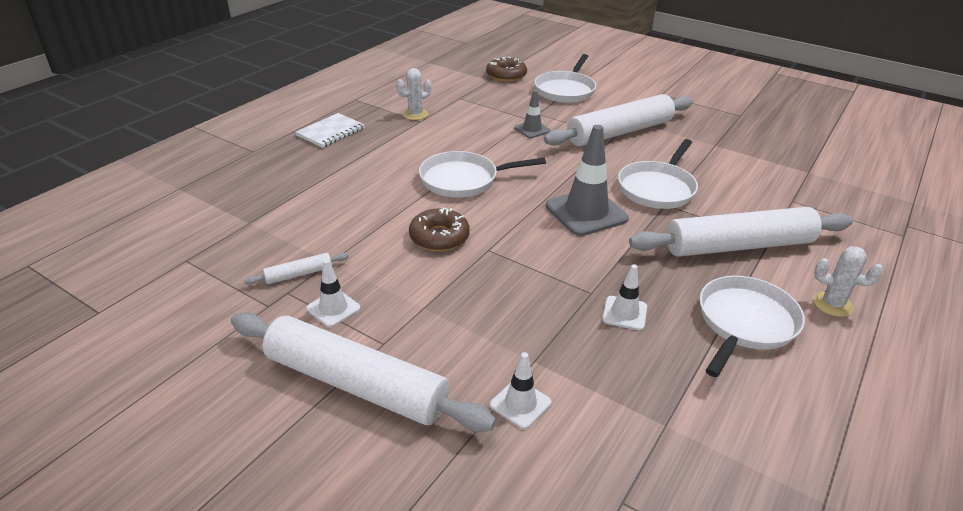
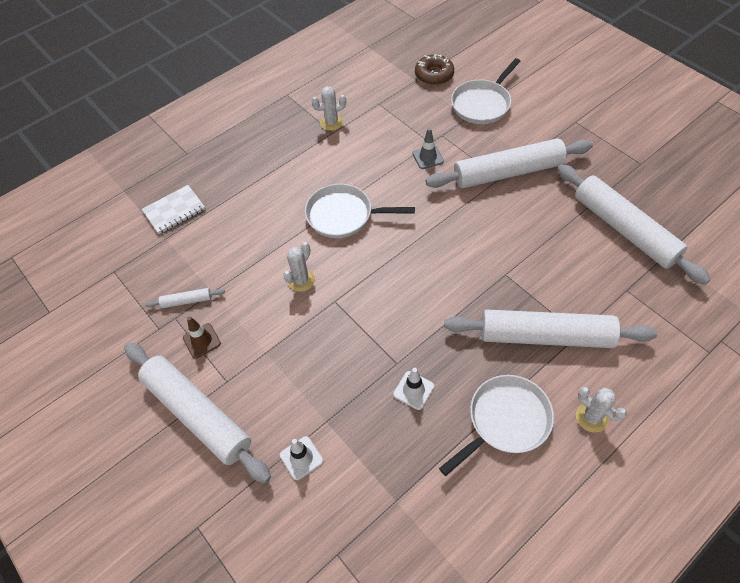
camera: 20 degrees right, 20 degrees up
(331, 132) = (254, 137): white notebook -> white notebook (174, 210)
(333, 308) = (202, 340): white traffic cone -> brown traffic cone
(439, 237) = (301, 280): brown donut -> white cactus
(586, 212) = (431, 272): grey traffic cone -> none
(657, 188) = (508, 253): white pan -> none
(758, 159) = (624, 229): none -> white rolling pin

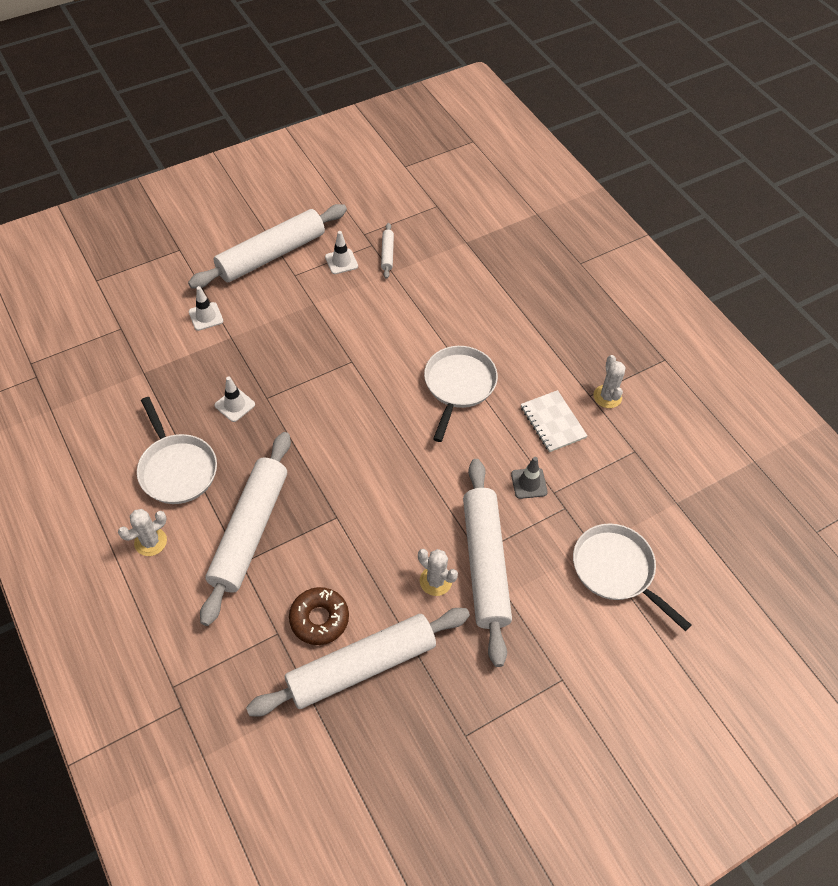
camera: 95 degrees right, 0 degrees up
(174, 210) = (500, 250): white notebook -> white notebook (552, 422)
(202, 340) = (341, 261): brown traffic cone -> white traffic cone
(301, 280) = (384, 339): white cactus -> white cactus (435, 581)
(434, 75) = (684, 526): brown donut -> brown donut (319, 619)

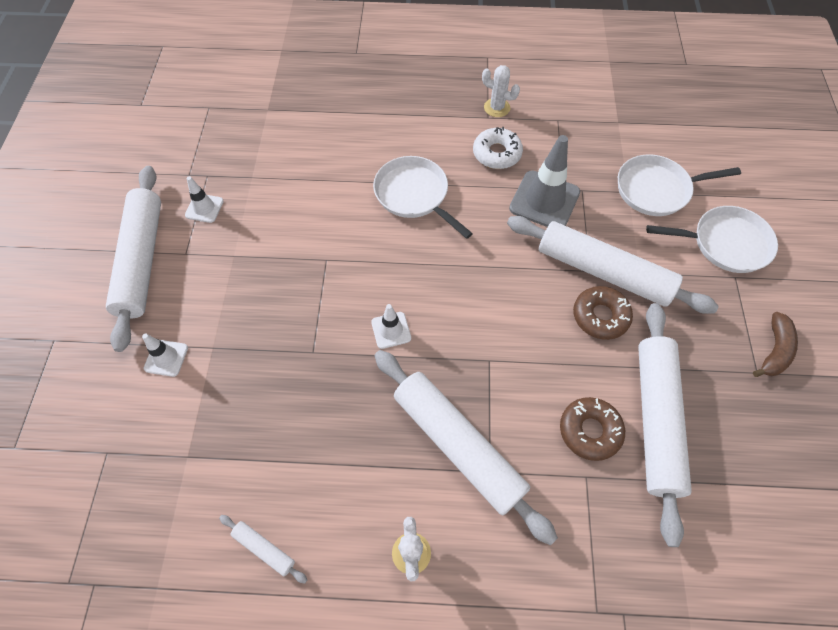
camera: 55 degrees left, 5 degrees up
(177, 469) = (338, 481): white pan -> white pan (725, 243)
(235, 405) = (299, 385): white traffic cone -> white traffic cone (391, 330)
(387, 254) = (228, 169): white rolling pin -> white rolling pin (264, 549)
(435, 581) = (600, 316): white cactus -> brown donut
(500, 743) = (774, 350): none -> brown banana
(529, 483) = (544, 200): grey traffic cone -> grey traffic cone, size x1.89
(552, 422) = (497, 153): white notebook -> white donut

